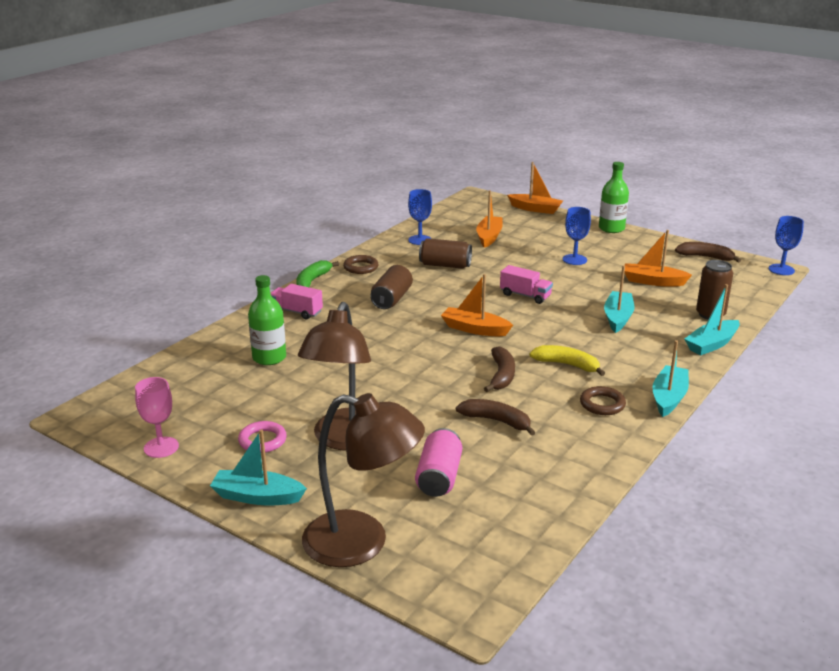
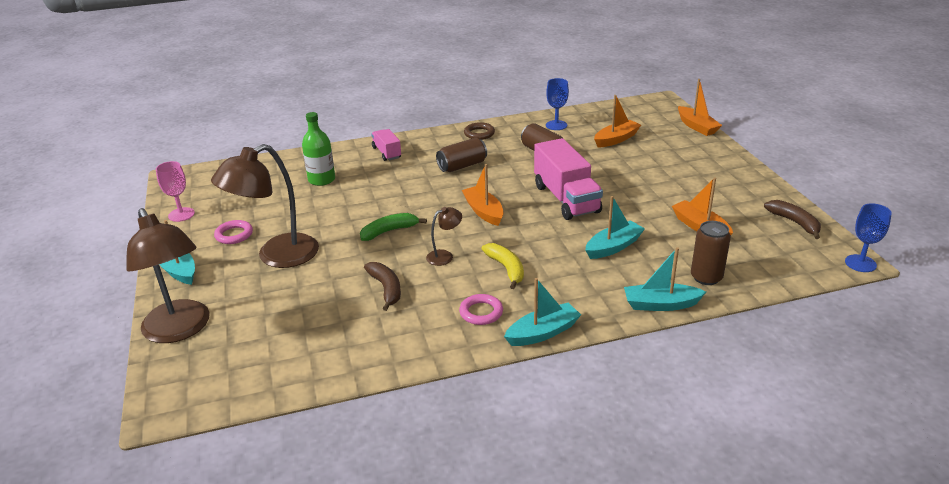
camera: 40 degrees right, 5 degrees up
(312, 281) = (431, 133): green banana -> green banana (389, 231)
(439, 477) = (287, 310): pink can -> none
(501, 375) = (445, 256): brown banana -> brown lamp
(525, 295) = (566, 199): pink truck -> pink truck, size x1.86
(574, 259) = (659, 182): blue goblet -> none
(602, 404) = (481, 312): brown ring -> pink ring
(611, 228) = (741, 165): green bottle -> none

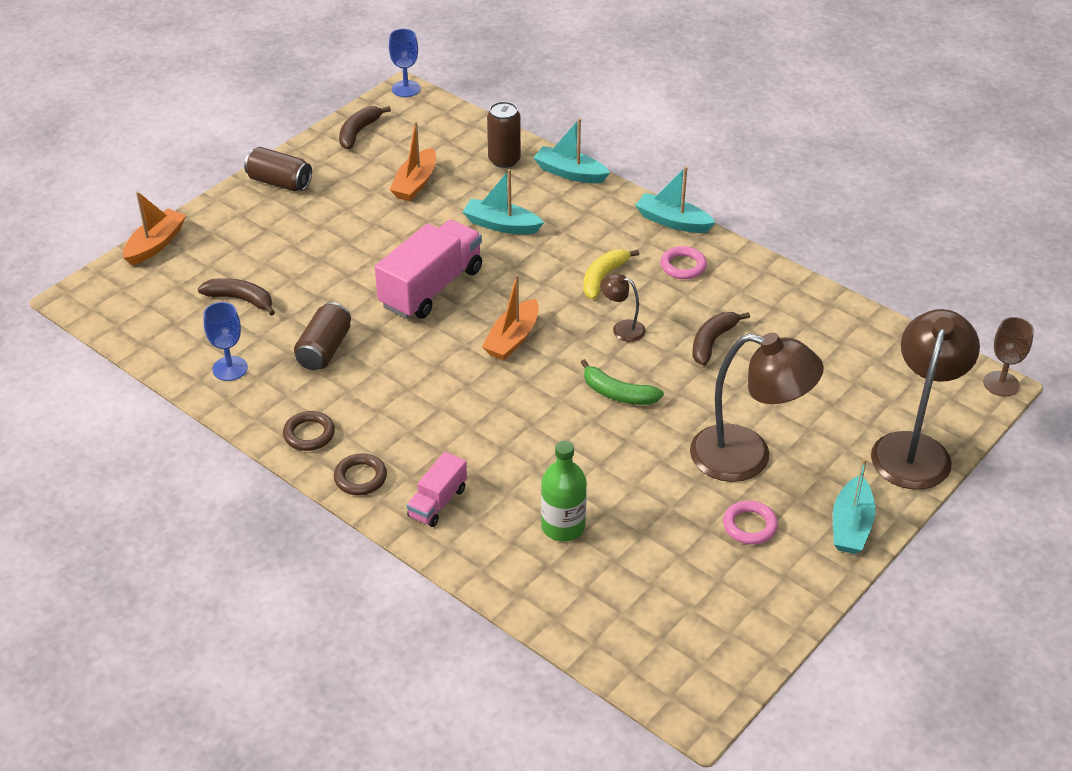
camera: 125 degrees left, 10 degrees up
(156, 418) = (1001, 384): none -> brown goblet
(181, 214) = (764, 616): pink goblet -> none
(431, 139) = (360, 477): none -> brown ring
(462, 166) = (418, 407): brown can -> brown can (279, 182)
(616, 139) = (241, 299): orange boat -> brown banana
(660, 304) = (570, 173): turquoise boat -> turquoise boat turned 150 degrees clockwise

